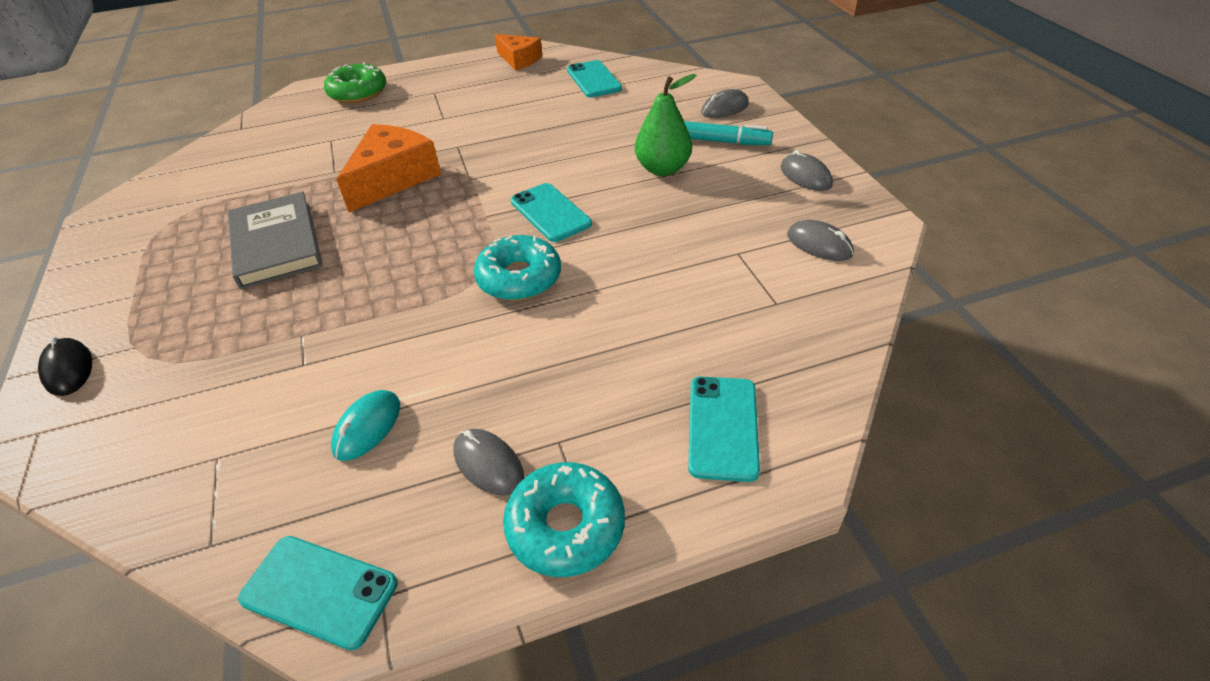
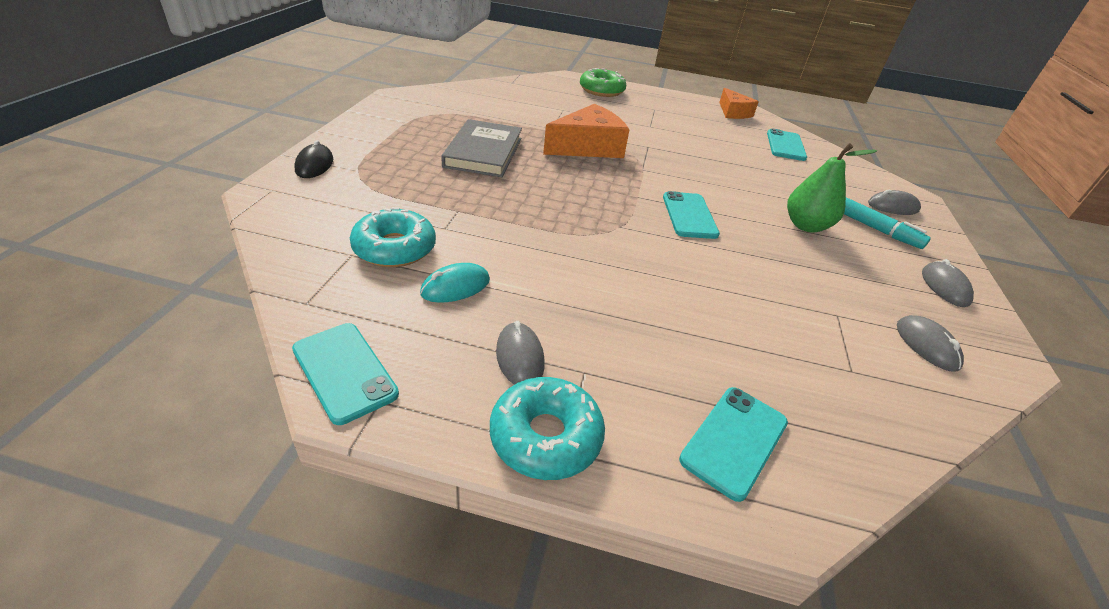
camera: 25 degrees right, 5 degrees down
(519, 278) = (634, 246): turquoise donut -> turquoise donut (394, 248)

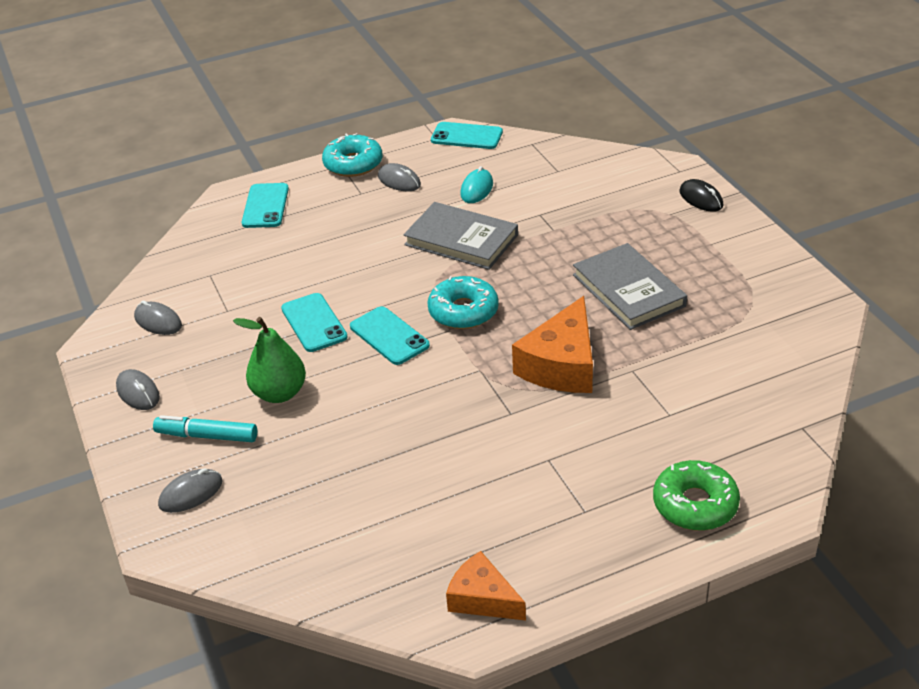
camera: 150 degrees right, 0 degrees up
(394, 248) = (543, 186): turquoise donut -> turquoise donut (463, 311)
(545, 247) = (461, 240): none -> grey book
(785, 145) = (360, 549): turquoise phone -> turquoise phone (314, 323)

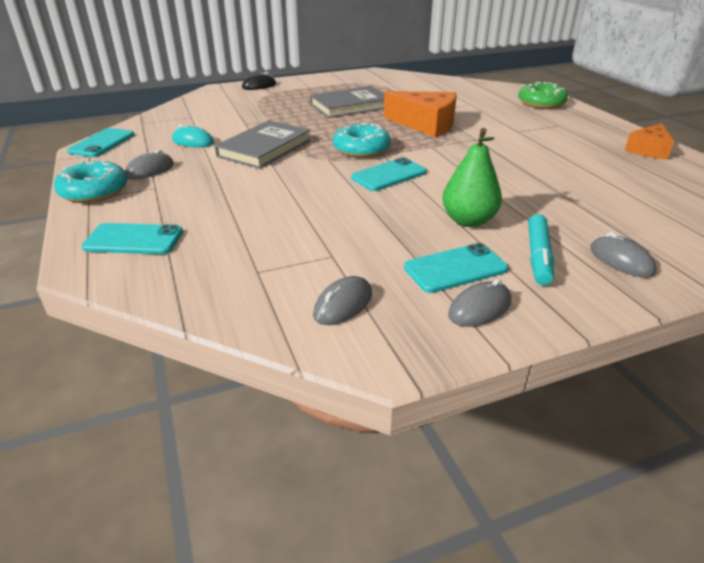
camera: 90 degrees left, 5 degrees down
(314, 323) = (365, 207): turquoise phone -> turquoise phone (455, 268)

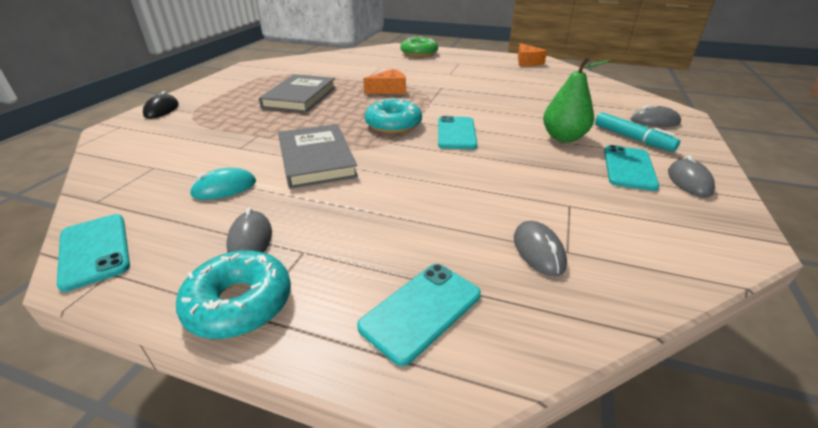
camera: 50 degrees left, 0 degrees up
(343, 304) = (655, 230): grey mouse -> grey mouse (538, 251)
(425, 124) = (389, 90): orange cheese -> orange cheese, size x0.63

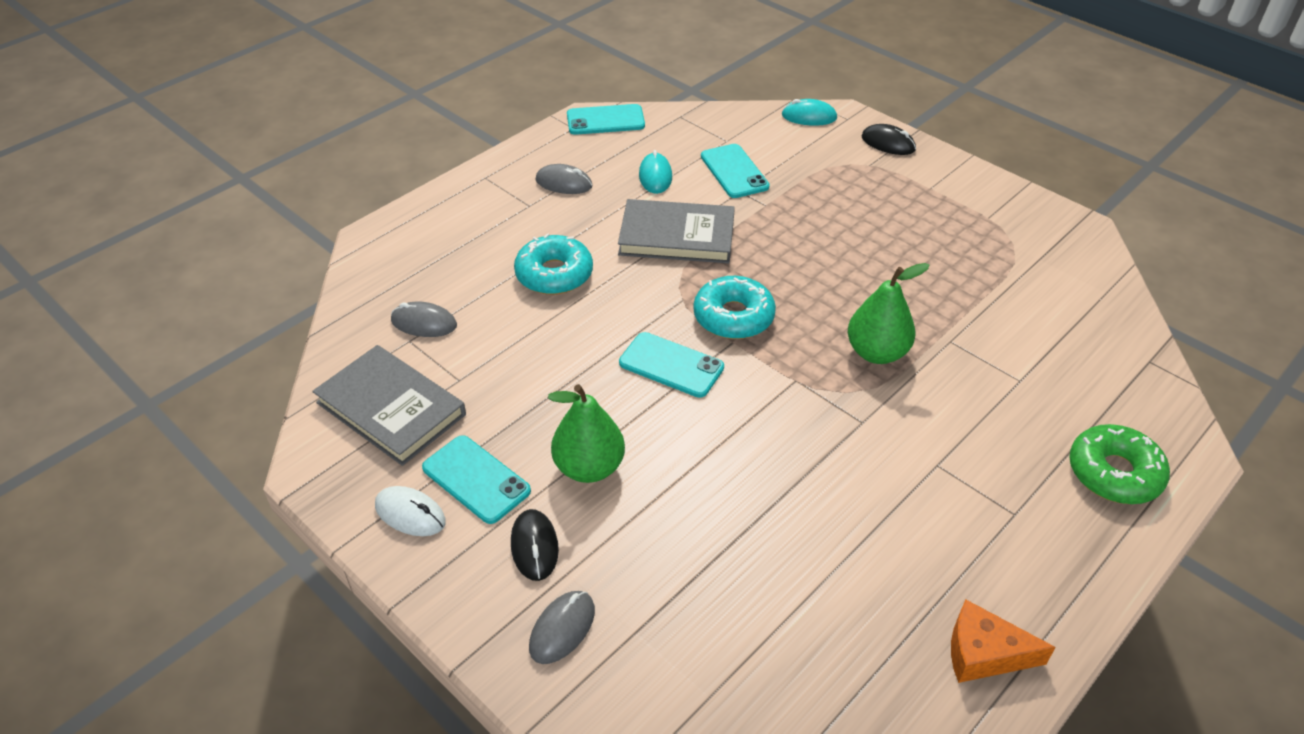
camera: 115 degrees right, 10 degrees up
(113, 140) = (809, 117): none -> turquoise mouse
(239, 303) = (498, 173): turquoise donut -> turquoise donut (554, 274)
(300, 97) = (886, 255): grey book -> grey book (391, 408)
(389, 90) = (876, 352): orange cheese -> green pear
(421, 310) = (425, 242): turquoise phone -> turquoise phone (734, 171)
(632, 138) = (534, 547): turquoise marker -> black mouse
(689, 181) = (410, 514): grey mouse -> white mouse

